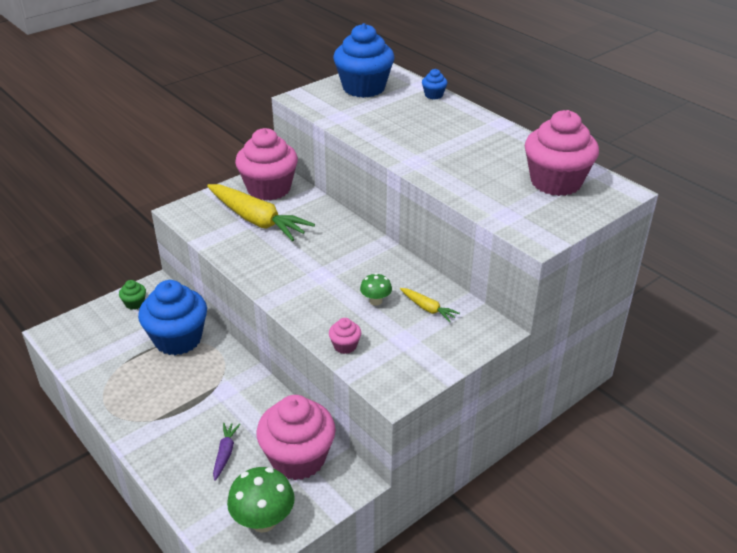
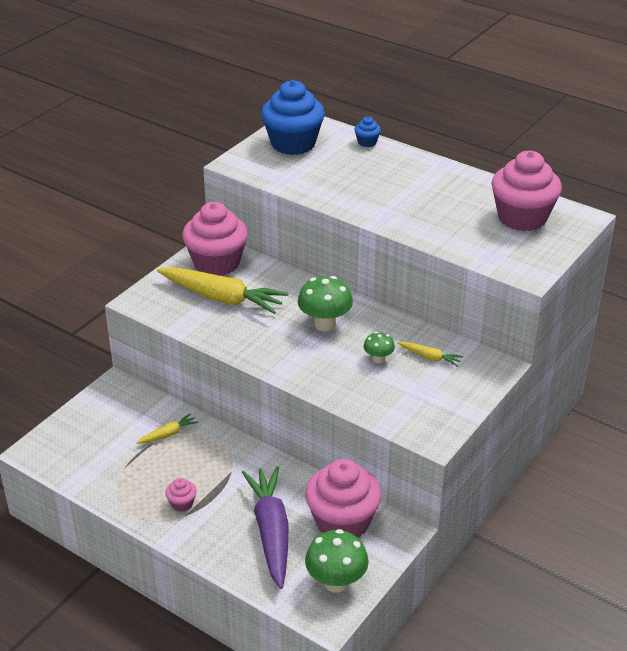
camera: 15 degrees left, 0 degrees up
(135, 303) = (103, 407): green cupcake -> none
(178, 339) = (168, 434): blue cupcake -> yellow carrot
(225, 453) = (271, 532): purple carrot -> purple carrot, size x2.21
(340, 259) = (325, 324): none -> green mushroom
(345, 346) = (369, 406): pink cupcake -> pink cupcake (182, 503)

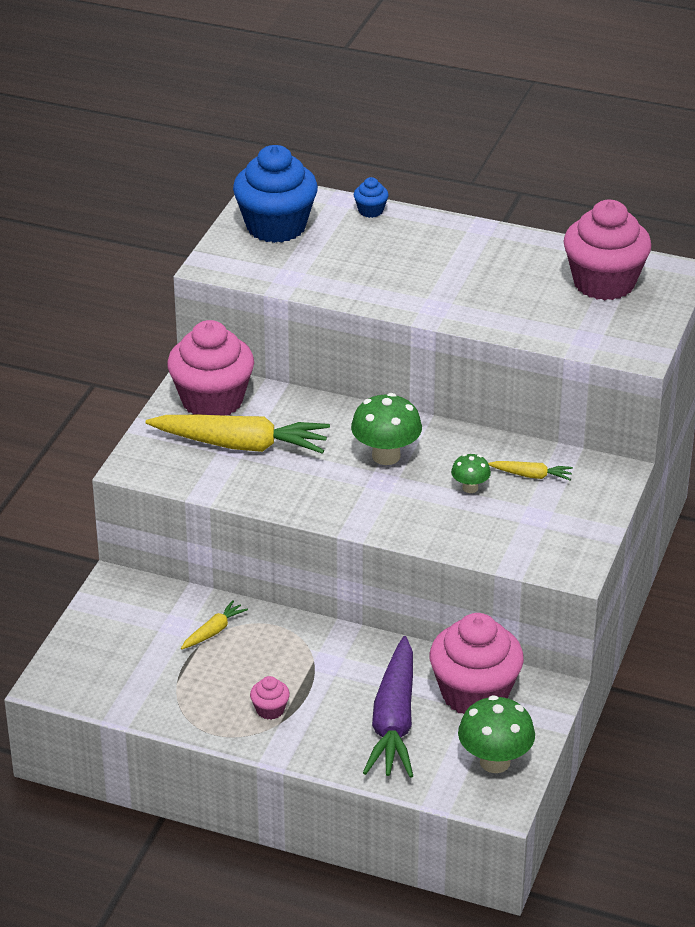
camera: 15 degrees left, 0 degrees up
(271, 532) = (394, 721): purple carrot -> purple carrot turned 150 degrees counterclockwise

